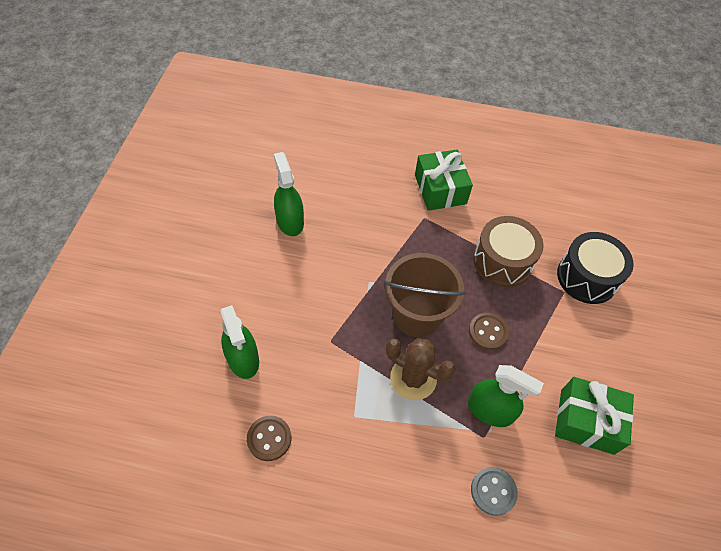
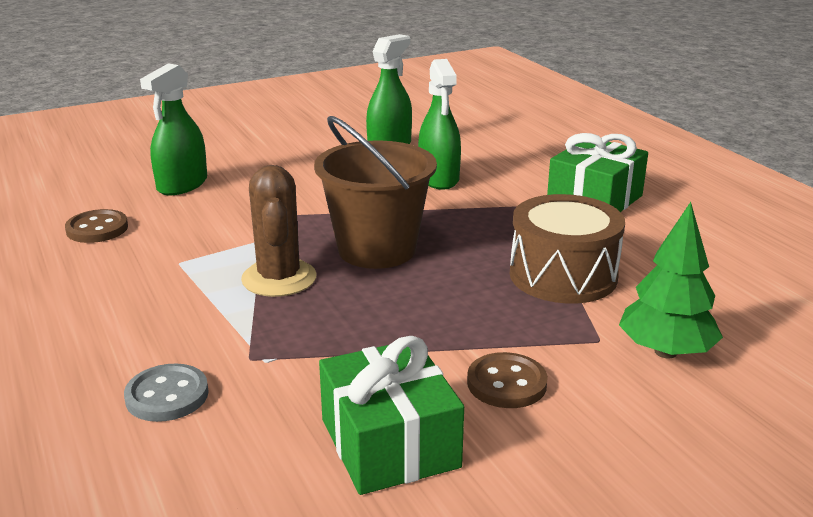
camera: 55 degrees right, 30 degrees down
(488, 332) = (427, 304): brown button -> brown button (506, 383)
(490, 410) = (300, 348): green spray bottle -> green spray bottle (439, 178)
(587, 277) = (665, 352): black drum -> green tree

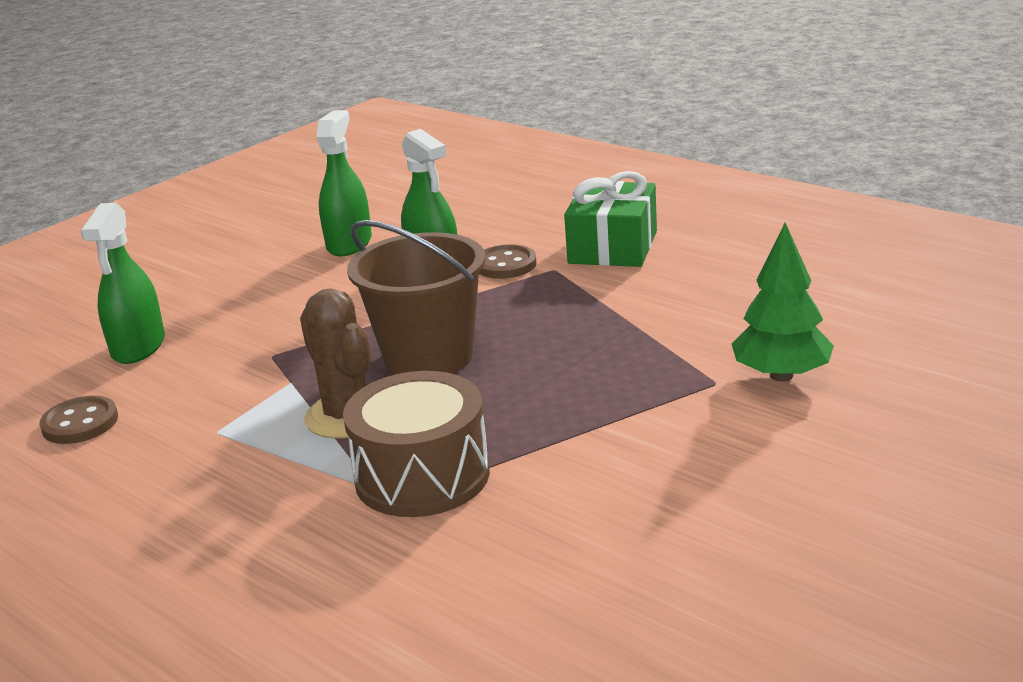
camera: 20 degrees left, 0 degrees up
(167, 395) = (331, 564): grey button -> none
(390, 443) = (593, 533): green gift -> none
(506, 383) = (660, 447): brown button -> brown button (505, 265)
(563, 275) = (637, 331): brown drum -> brown drum (422, 476)

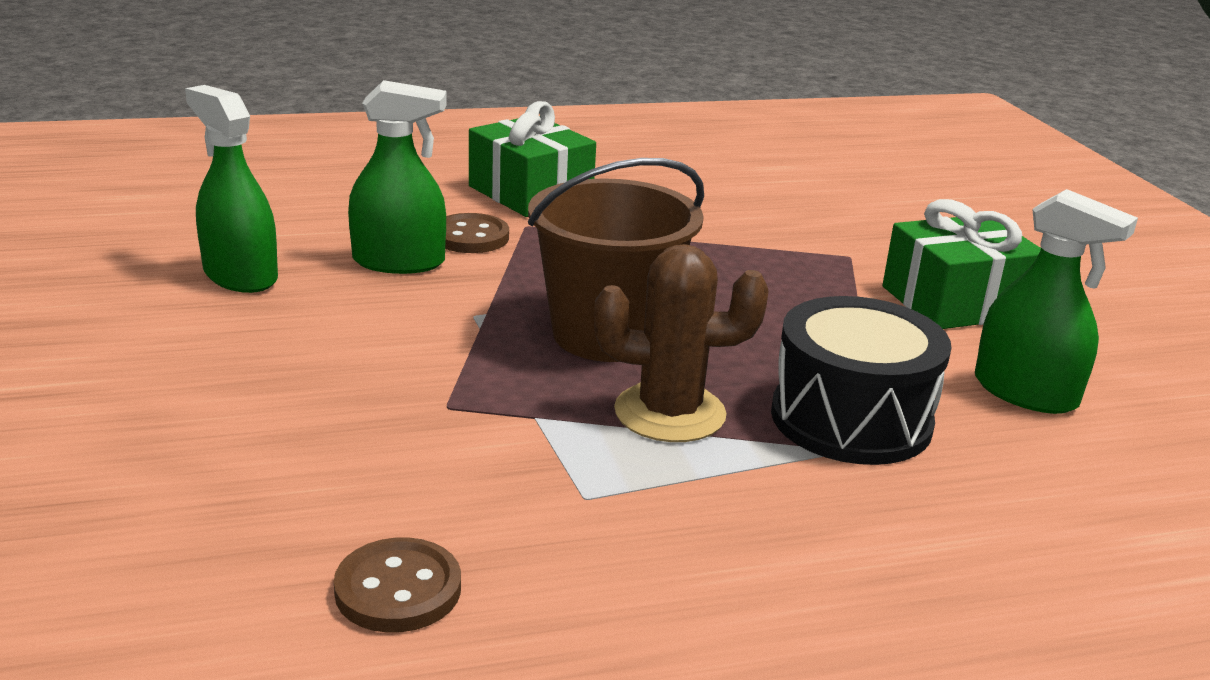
camera: 60 degrees left, 0 degrees up
(138, 347) = (243, 480): green spray bottle -> green spray bottle (1025, 392)
(422, 476) = (851, 419): brown drum -> black drum
(701, 451) = (955, 302): none -> green gift
(781, 375) = (872, 235): green tree -> none

